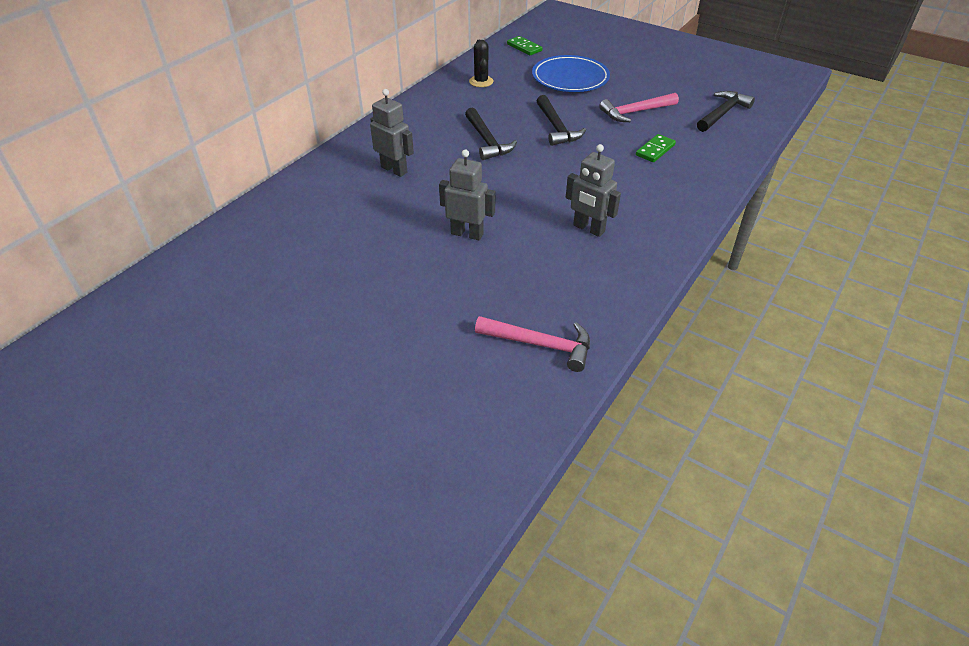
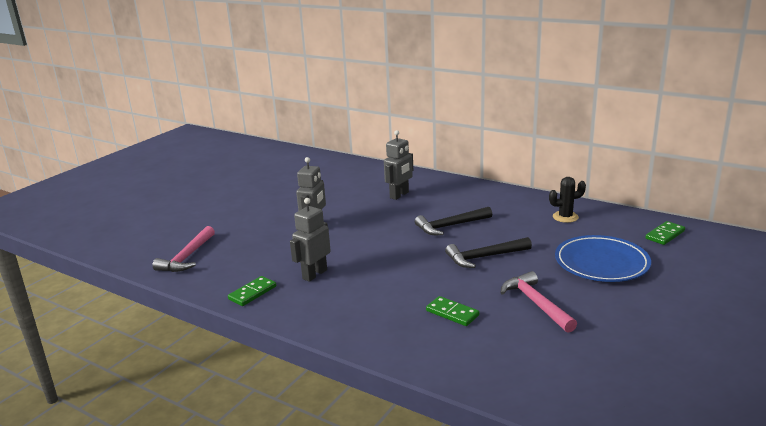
camera: 90 degrees right, 20 degrees down
(630, 272) = (252, 293): none -> green domino
(722, 113) = (560, 370): black hammer -> none

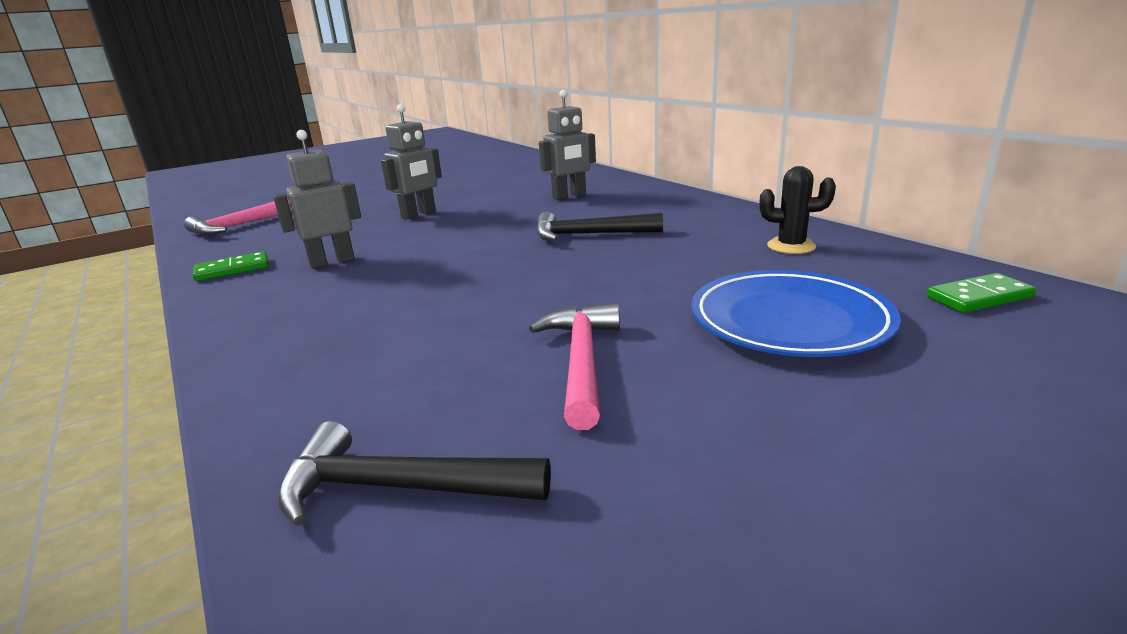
camera: 25 degrees right, 0 degrees up
(452, 313) = (423, 346): green domino -> none
(485, 257) = (586, 278): black hammer -> black hammer (400, 488)

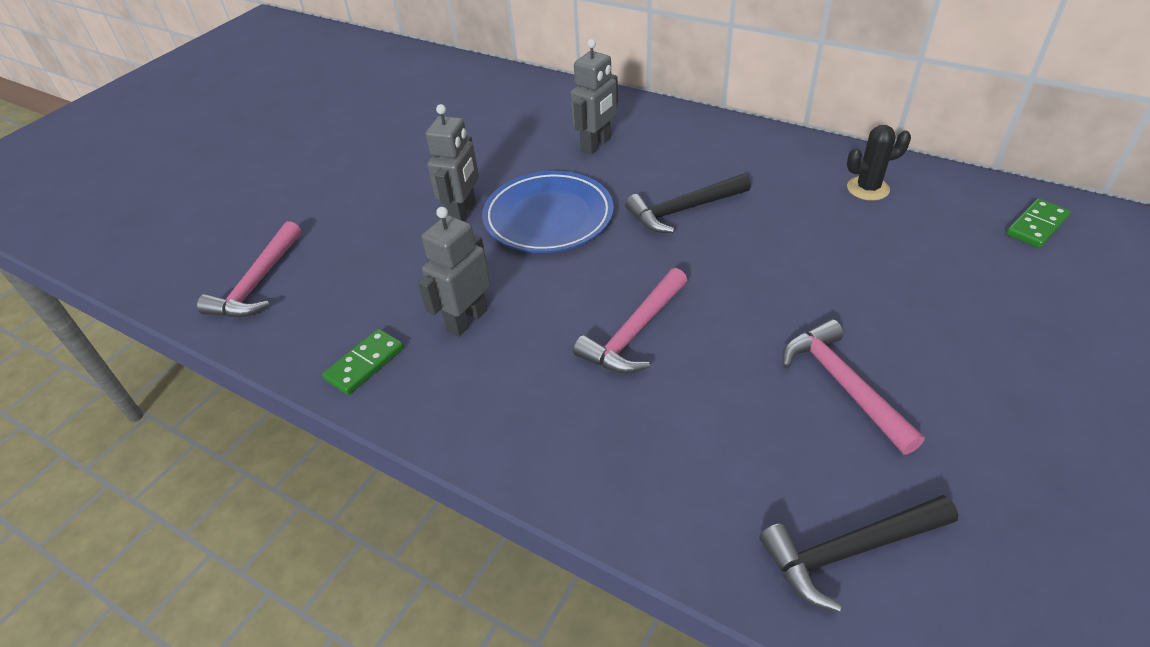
camera: 25 degrees left, 20 degrees up
(441, 291) = (635, 332): none -> pink hammer
(789, 321) = (941, 290): blue plate -> blue plate (548, 217)

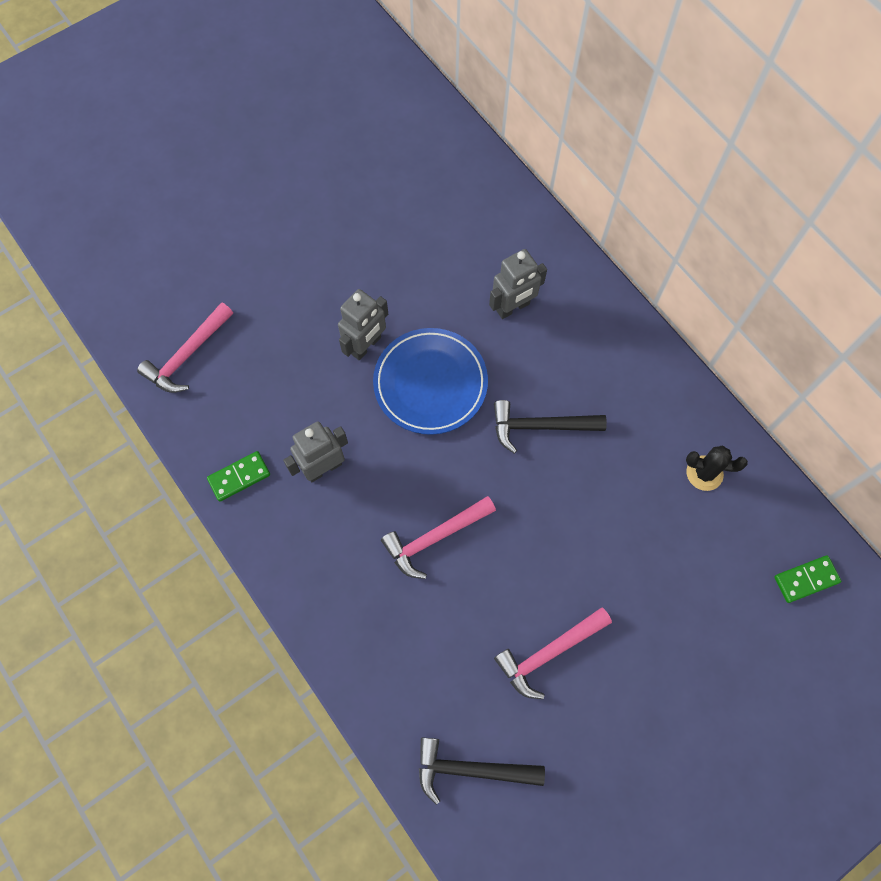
camera: 20 degrees right, 25 degrees up
(843, 385) = (549, 653): pink hammer -> pink hammer turned 120 degrees counterclockwise

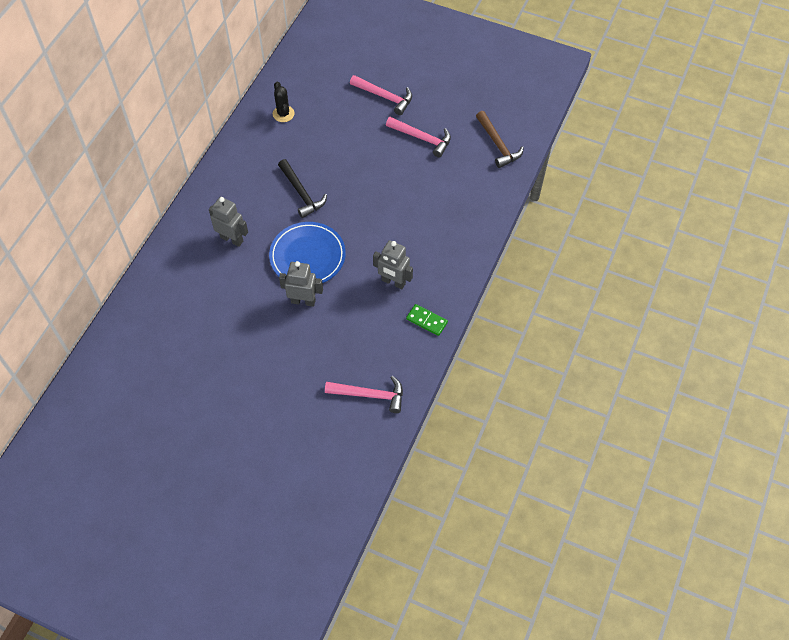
camera: 120 degrees left, 10 degrees down
(435, 538) = (397, 211): pink hammer -> pink hammer (384, 97)
(471, 769) = (498, 144): black hammer -> brown hammer
(806, 579) = (315, 57): green domino -> none

